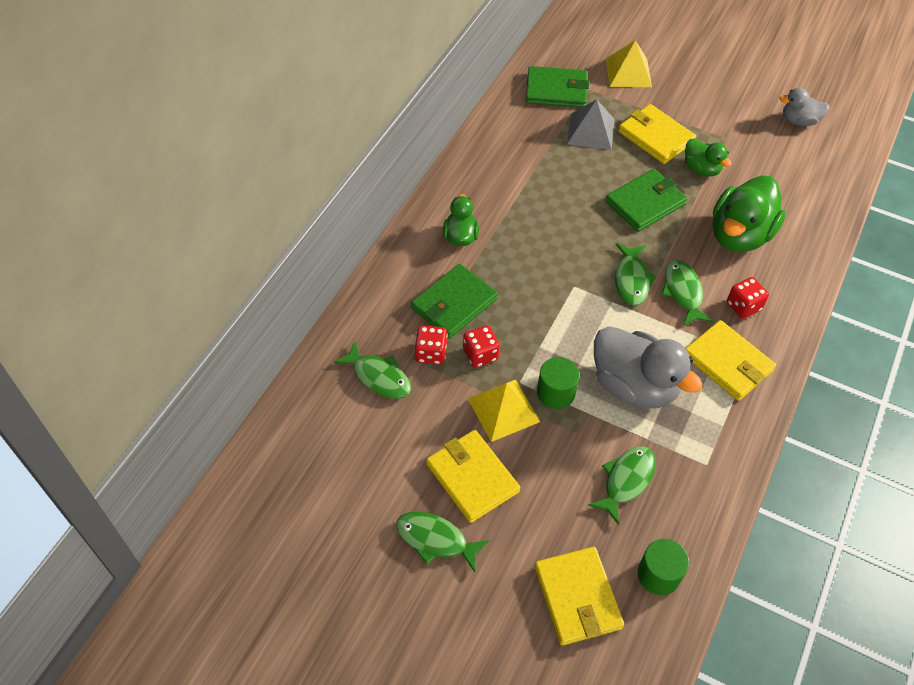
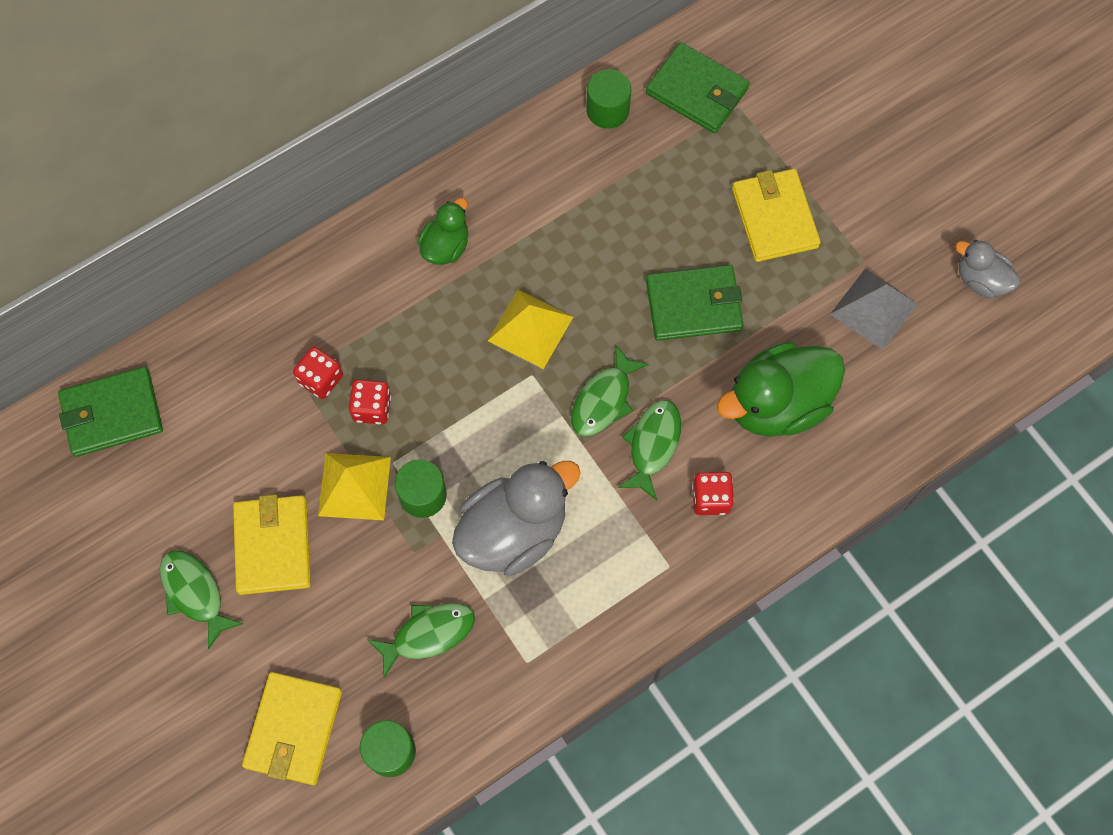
camera: 30 degrees right, 15 degrees up
(378, 377) = (249, 380): green fish -> none
(454, 304) = (383, 330): green wallet -> green wallet (112, 414)
(509, 121) = (607, 110): none -> green cylinder
(590, 131) = (698, 171): grey pyramid -> grey pyramid (873, 308)
(628, 72) = (809, 105): yellow pyramid -> yellow pyramid (530, 328)
(634, 385) = (513, 531): grey duck -> grey duck turned 105 degrees counterclockwise
(701, 169) = (799, 290): green duck -> none
(728, 363) = (639, 558): yellow wallet -> none

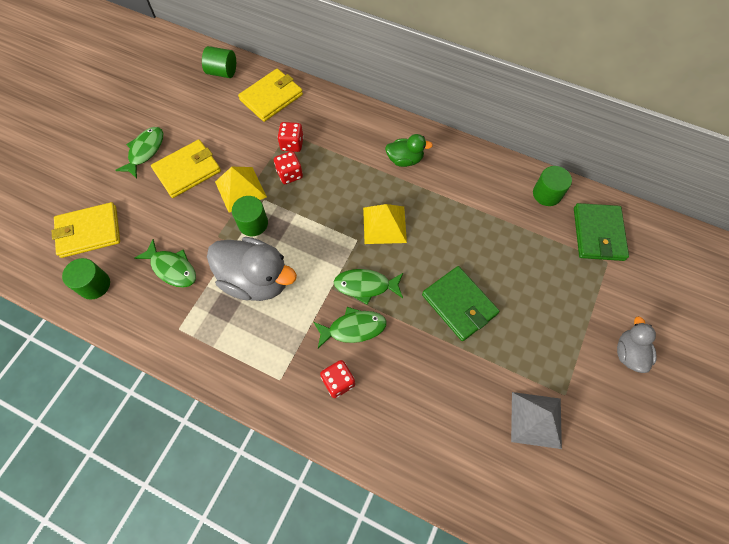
camera: 60 degrees right, 5 degrees down
(112, 414) = (222, 72): green wallet -> green cylinder
(774, 217) = (551, 321): yellow wallet -> yellow wallet (271, 97)
(777, 404) = (427, 390): green duck -> none
(981, 280) = (612, 487): grey duck -> grey duck (628, 353)

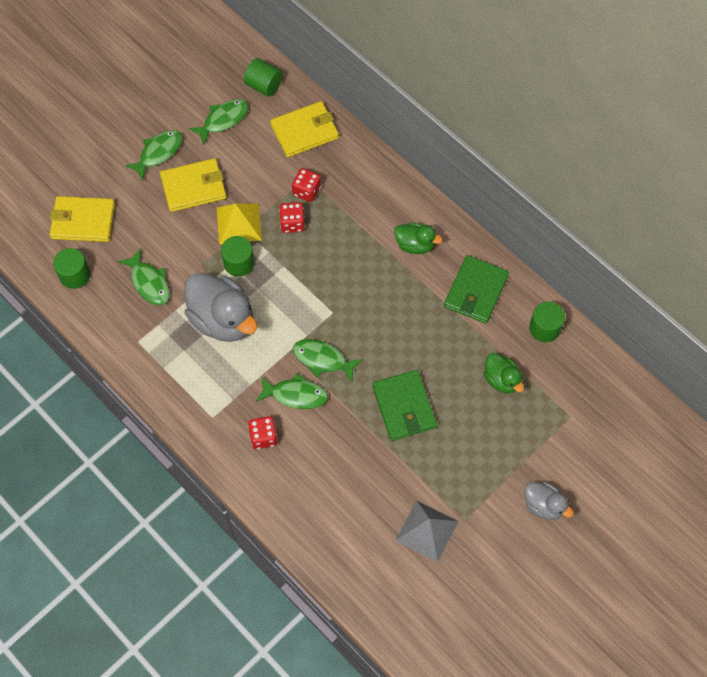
camera: 20 degrees right, 0 degrees up
(196, 108) = (223, 120): none -> green fish
(384, 225) = (365, 306): yellow pyramid -> none
(533, 250) = (501, 380): none -> green duck
(598, 234) = (576, 386): green wallet -> green wallet (476, 291)
(628, 353) = (543, 505): grey duck -> grey duck turned 105 degrees clockwise

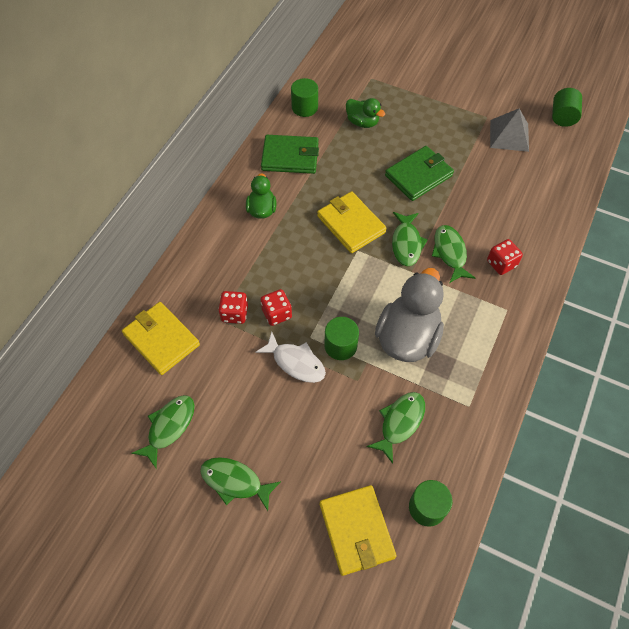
camera: 110 degrees left, 5 degrees down
(193, 187) = (267, 424): yellow wallet -> yellow wallet (351, 224)
(223, 120) = (169, 427): green fish -> green fish turned 90 degrees clockwise
(238, 223) = (295, 362): yellow pyramid -> white fish
(264, 85) = (110, 401): green cylinder -> green cylinder (562, 117)
(501, 380) = (362, 122): green duck -> green duck turned 90 degrees clockwise
(543, 505) = (448, 77): grey duck -> none

